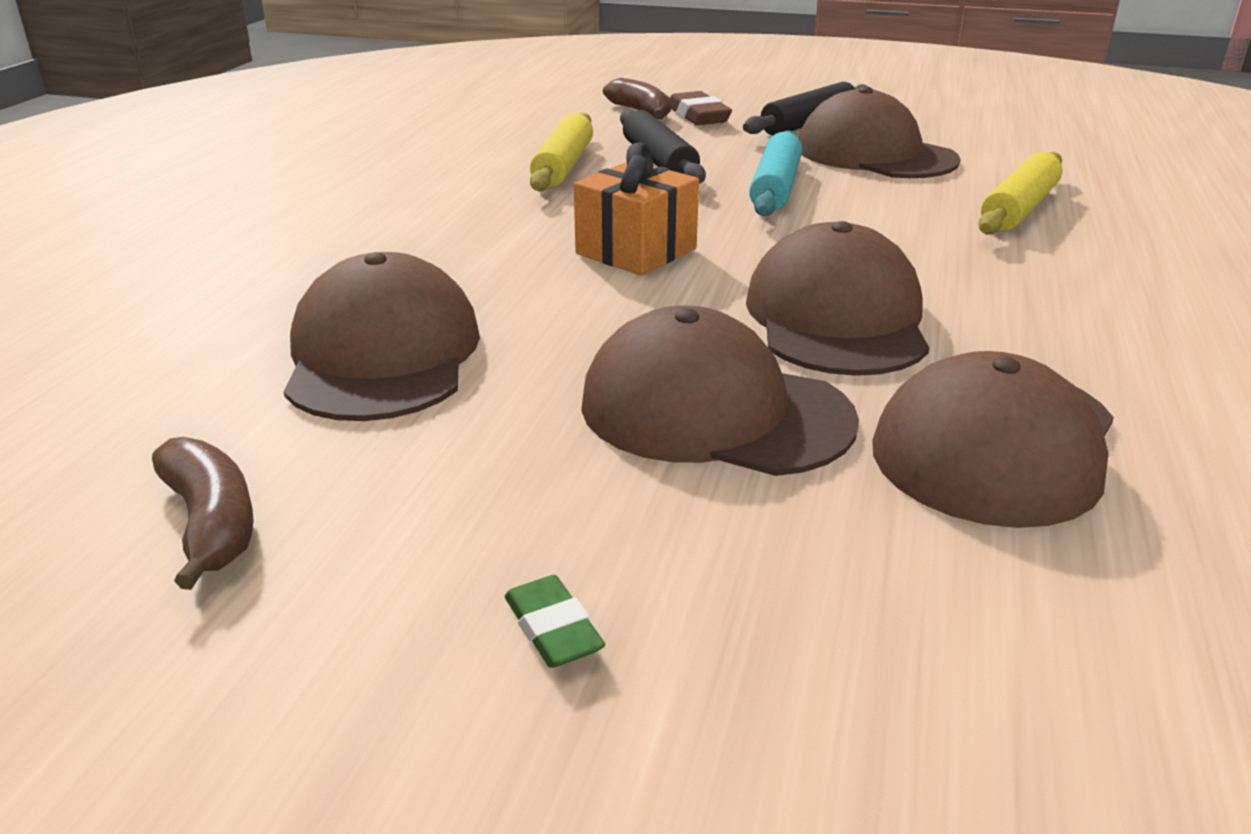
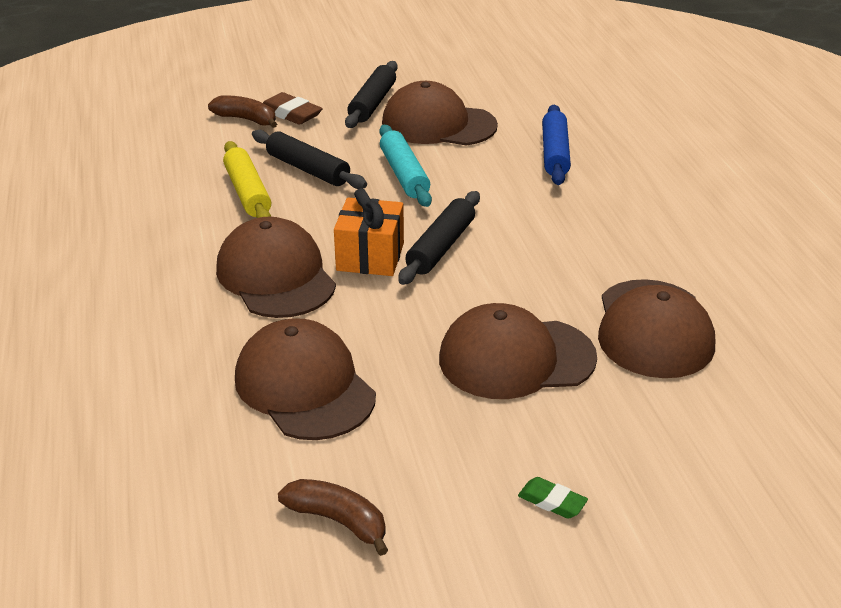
camera: 30 degrees left, 5 degrees up
(743, 263) = (440, 247): none -> black rolling pin
(836, 318) = (523, 273): brown cap -> brown cap (275, 276)
(1019, 209) = (555, 153): yellow rolling pin -> blue rolling pin

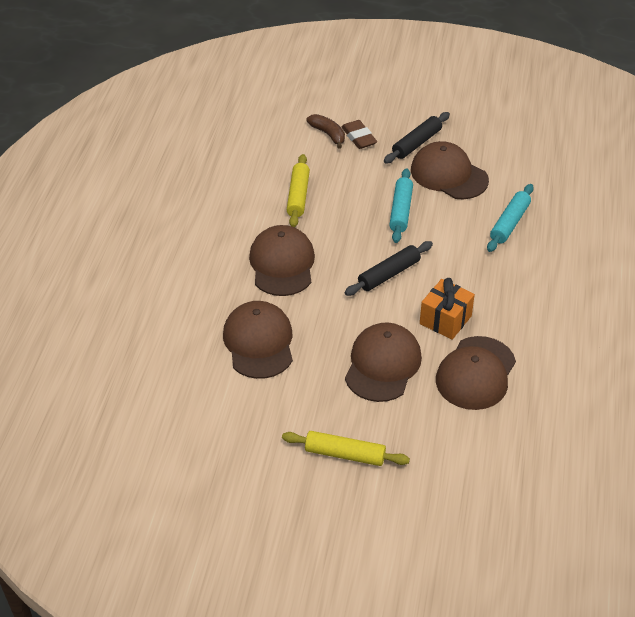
camera: 25 degrees right, 10 degrees up
(308, 169) = (344, 188): black rolling pin -> none
(338, 521) = (234, 425): brown banana -> none
(370, 257) = (343, 268): orange gift -> orange gift (445, 320)
(516, 358) = (382, 365): brown cap -> brown cap turned 90 degrees clockwise
(552, 501) = (345, 454): green eraser -> yellow rolling pin
(555, 153) = (509, 223): blue rolling pin -> turquoise rolling pin

